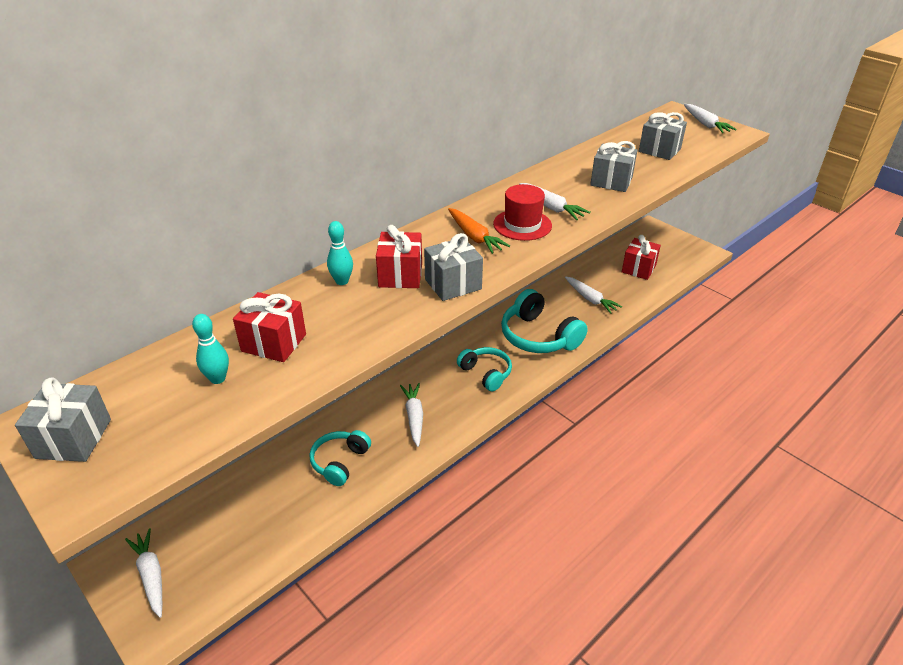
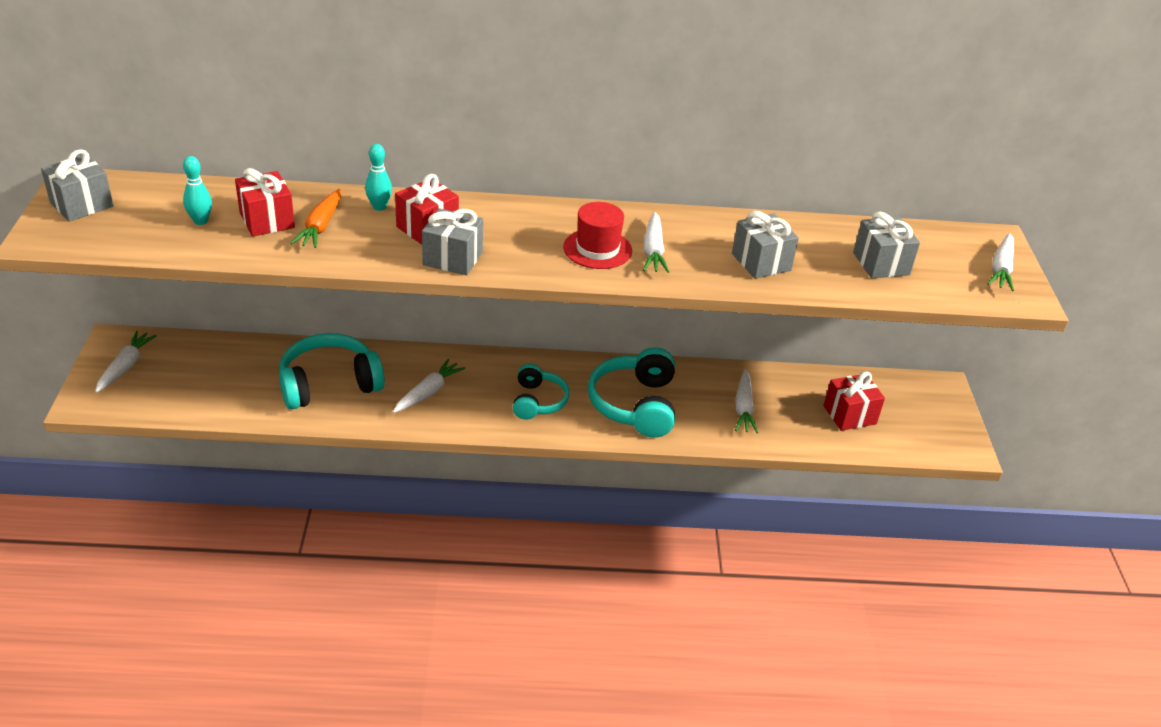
camera: 40 degrees right, 0 degrees up
(340, 462) = (329, 384): turquoise headphones -> turquoise headphones, size x1.61
(474, 237) = (538, 234): orange carrot -> orange carrot (321, 226)

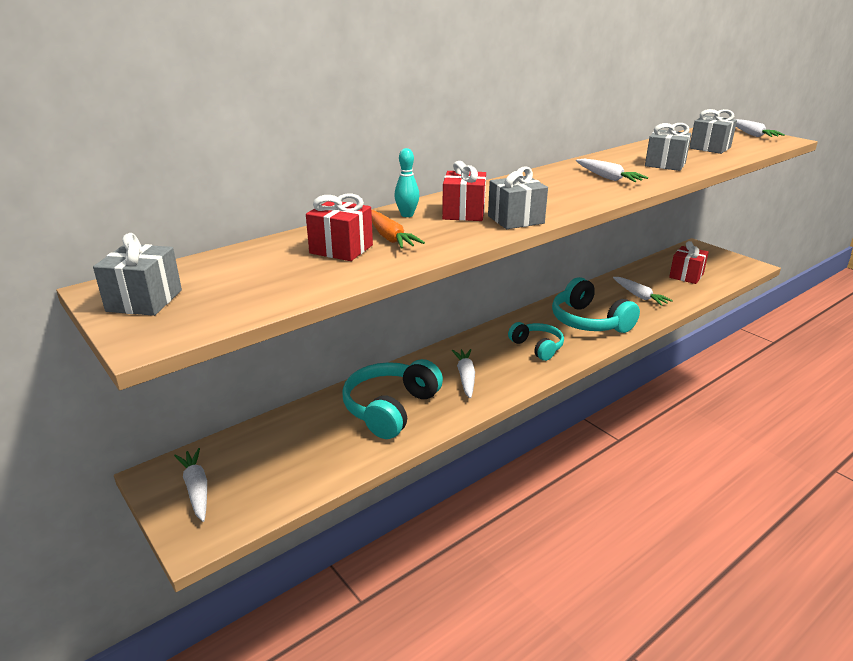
camera: 35 degrees left, 10 degrees down
(200, 221) = (286, 269): turquoise bowling pin -> none
(597, 249) = (580, 187): red hat -> none

